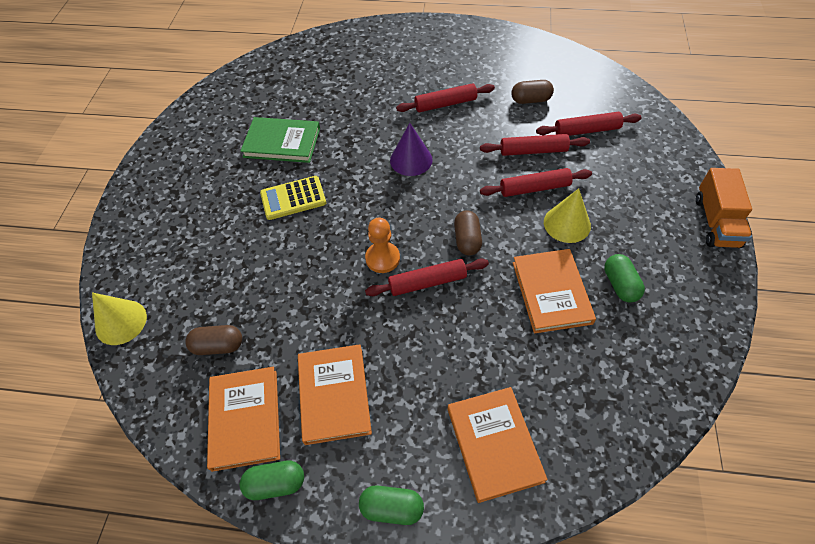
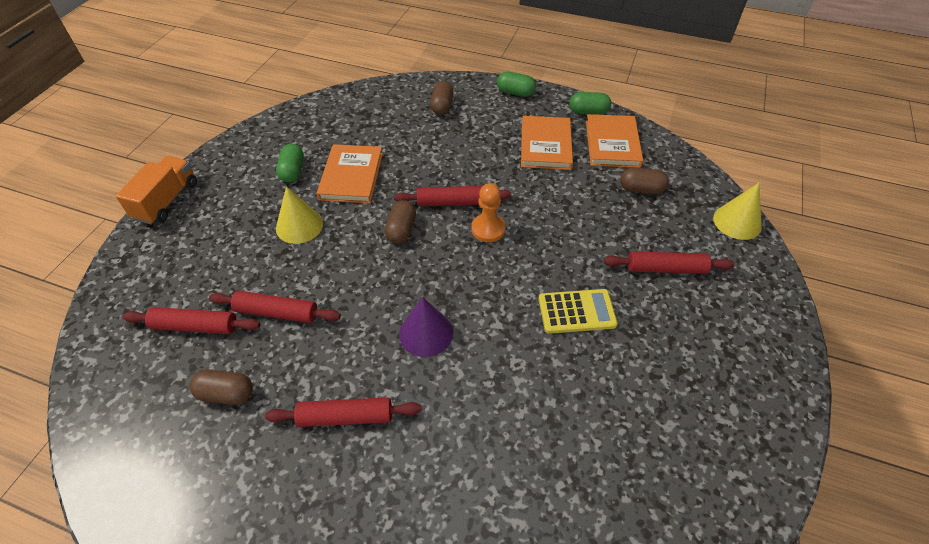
camera: 170 degrees left, 5 degrees down
(282, 142) = (593, 401): green book -> none
(494, 444) = (442, 106): orange book -> brown capsule
(534, 188) = (306, 267): red rolling pin -> red rolling pin (666, 268)

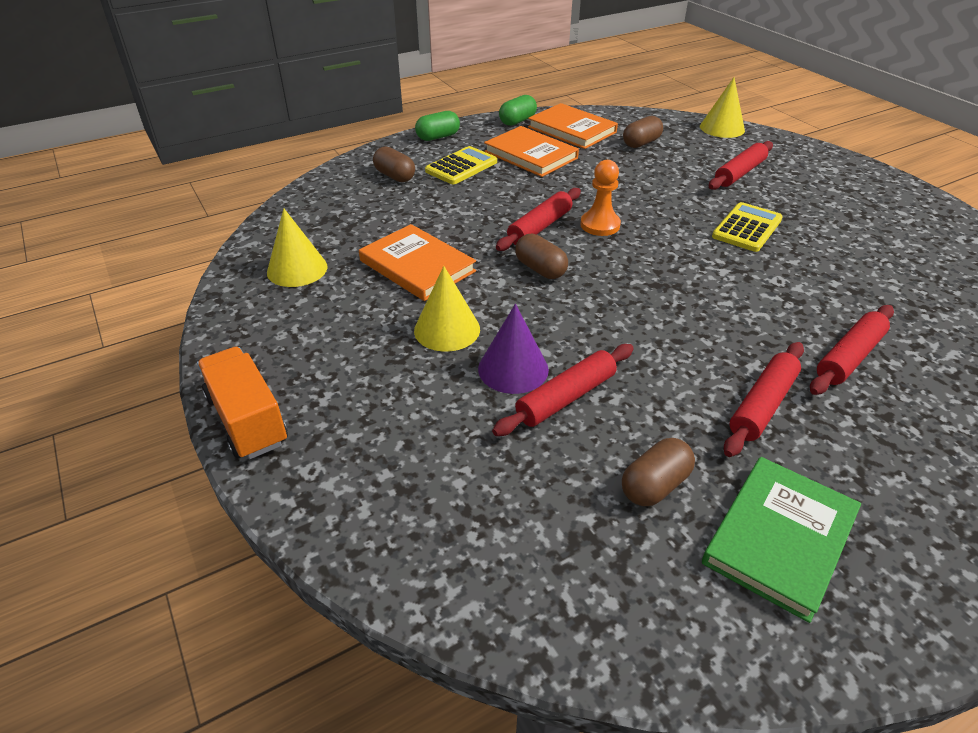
camera: 50 degrees left, 10 degrees down
(195, 326) = (517, 474): red rolling pin -> red rolling pin (849, 357)
(218, 478) = (779, 538): none -> green book
(293, 171) = (349, 300): green capsule -> none
(303, 135) = (297, 269): none -> yellow cone
(426, 333) = (696, 312): purple cone -> purple cone (513, 369)
(489, 125) = (461, 167): none -> yellow calculator

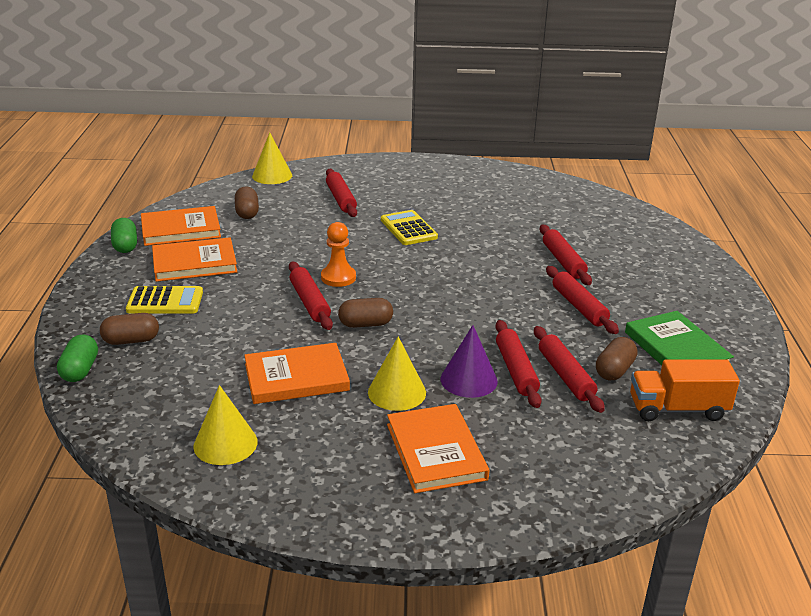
camera: 60 degrees left, 10 degrees down
(247, 420) = (417, 526): orange truck -> orange truck (677, 409)
(371, 390) = (436, 451): none -> orange book
(438, 137) = (91, 293): green capsule -> green capsule (80, 370)
(461, 167) = (165, 301): yellow calculator -> yellow calculator turned 105 degrees clockwise
(596, 442) = (565, 376): none -> red rolling pin
(655, 485) = (614, 370): brown capsule -> brown capsule turned 45 degrees clockwise

